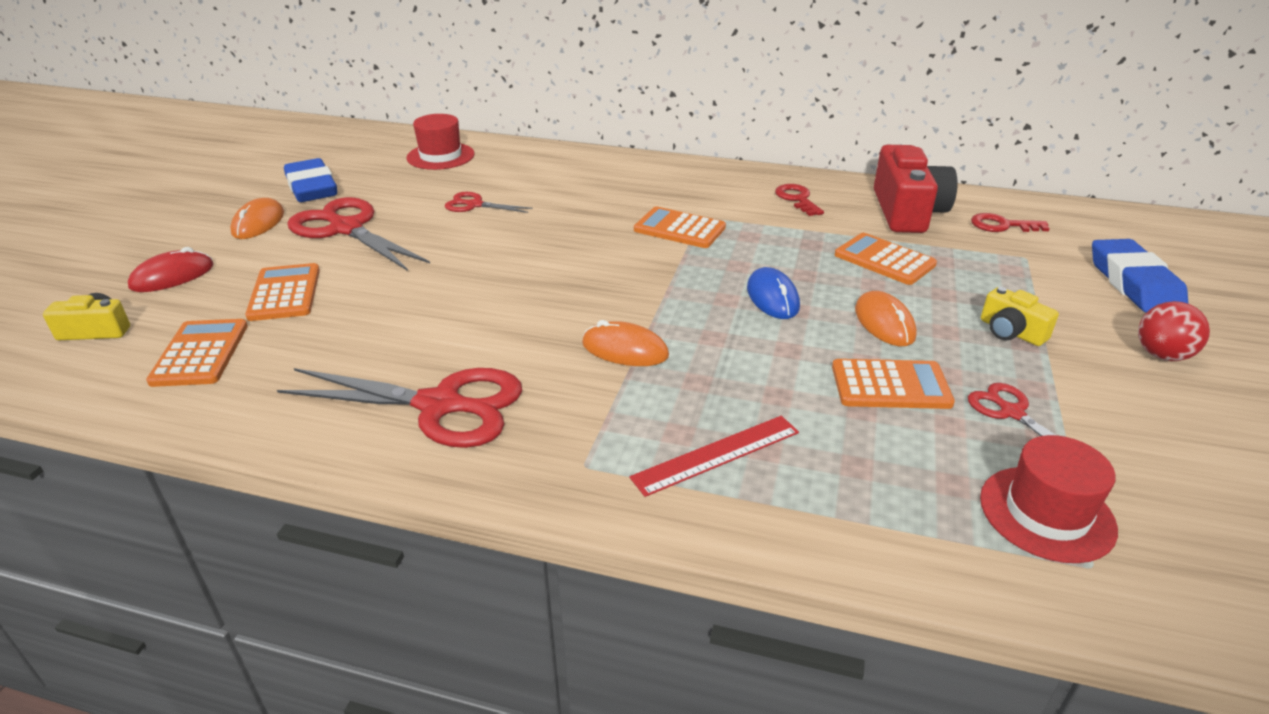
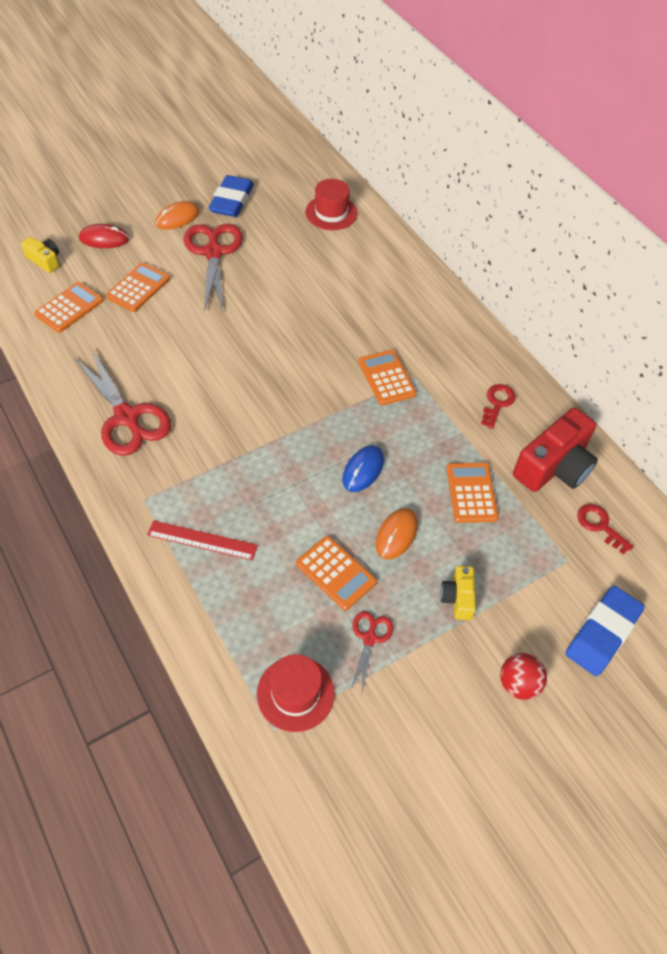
camera: 40 degrees right, 20 degrees up
(475, 205) = (299, 275): red scissors -> none
(625, 349) = (242, 446): orange mouse -> none

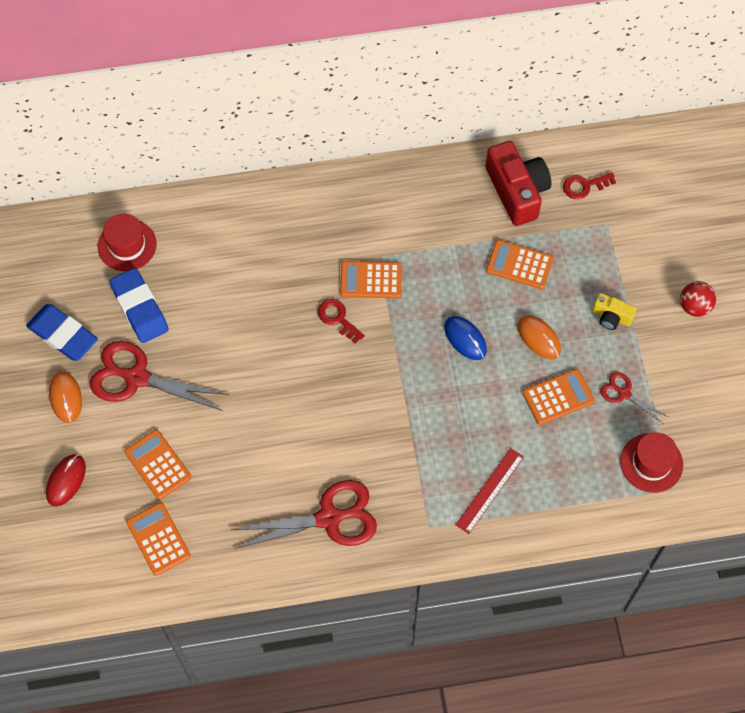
camera: 65 degrees left, 10 degrees up
(45, 260) = (73, 549): yellow camera -> none
(497, 403) = (435, 203): red key -> red key (338, 319)
(602, 633) = (674, 231): blue eraser -> blue eraser (140, 308)

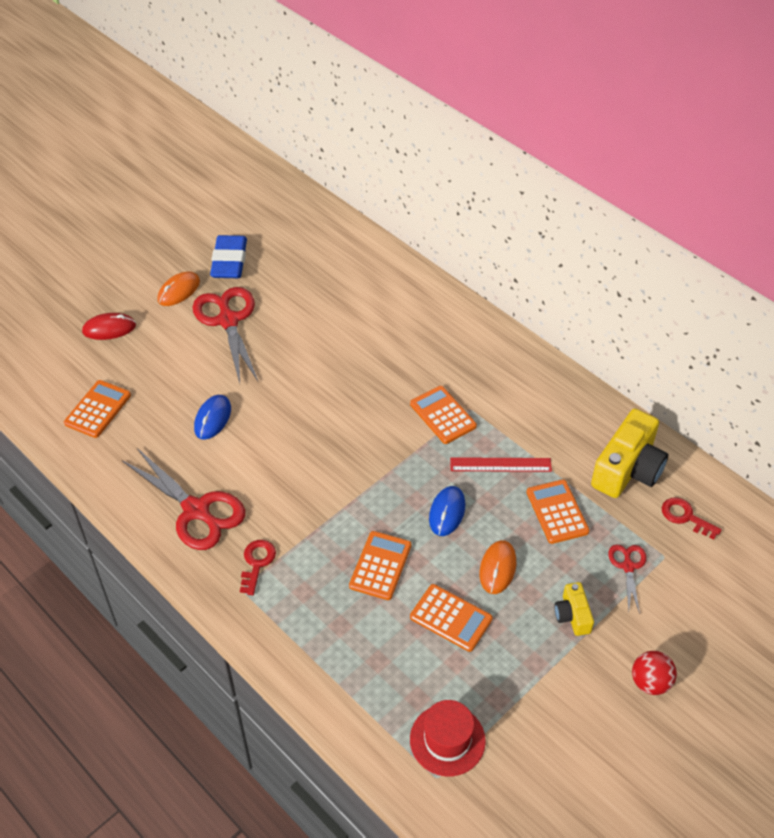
camera: 55 degrees right, 15 degrees down
(127, 245) = (336, 254): red hat -> none
(140, 308) = (289, 290): blue eraser -> none
(158, 465) = (162, 373): orange calculator -> orange calculator (380, 566)
(241, 452) = (212, 418): none -> blue mouse
(338, 319) = (387, 413): red key -> red key (257, 563)
(490, 490) = (312, 616): red ruler -> red ruler (500, 465)
(517, 191) = (628, 469): red camera -> yellow camera
(624, 394) = (501, 672): red scissors -> red scissors (628, 566)

